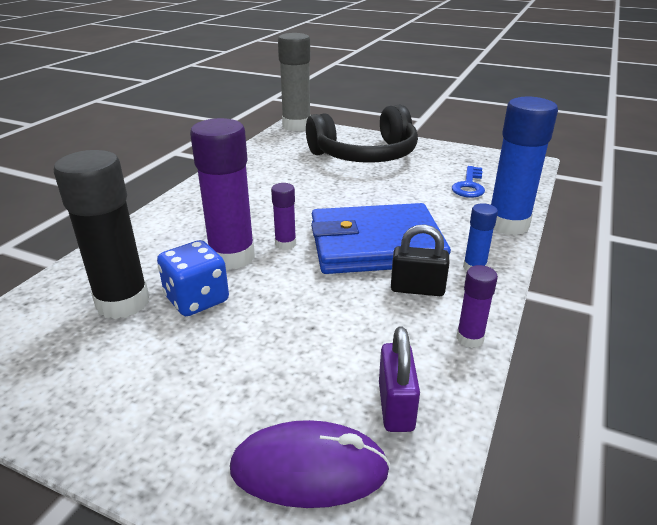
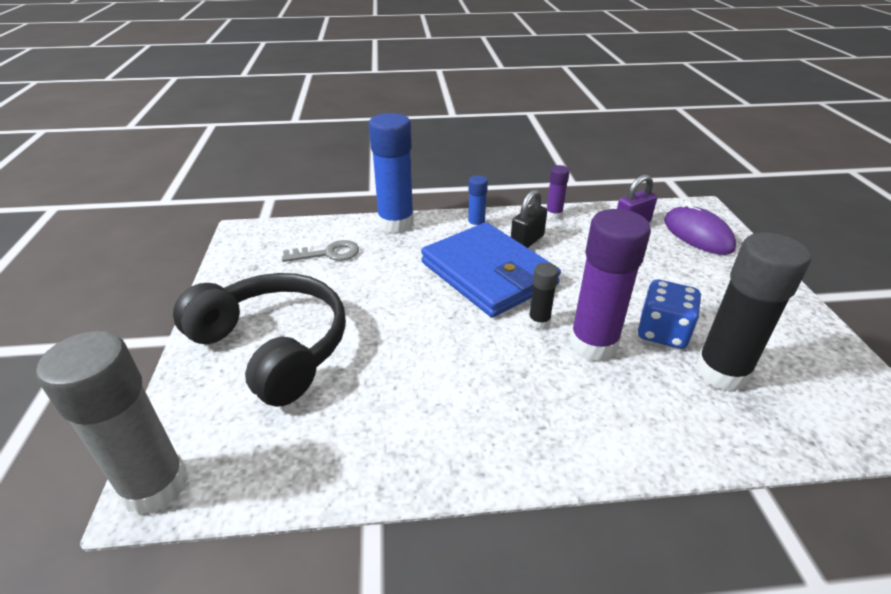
camera: 120 degrees left, 5 degrees up
(285, 244) = (539, 322): purple glue stick -> black glue stick
(417, 289) = (527, 241): black padlock -> black padlock turned 60 degrees clockwise
(469, 185) = (328, 254): blue key -> grey key

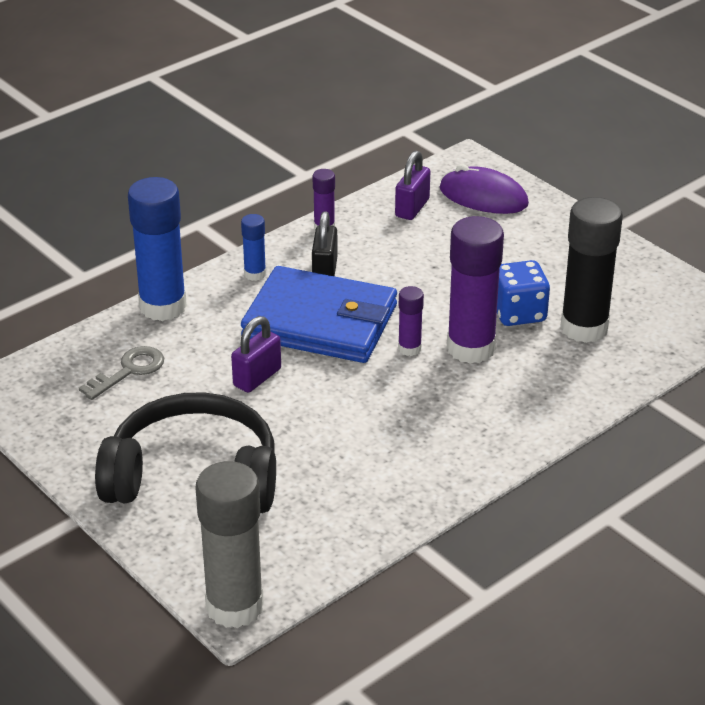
camera: 35 degrees left, 0 degrees up
(402, 293) = (257, 377): none -> purple padlock
(539, 322) = (409, 348): black glue stick -> purple glue stick

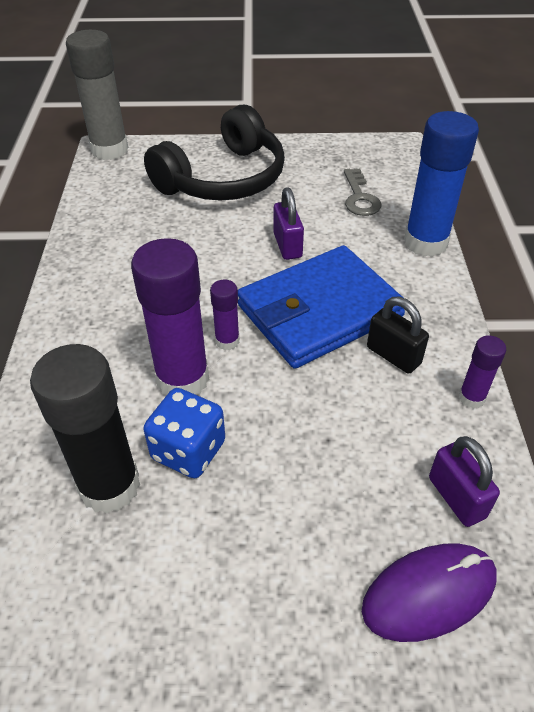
camera: 130 degrees right, 10 degrees up
(255, 274) = (427, 310): blue glue stick -> none

